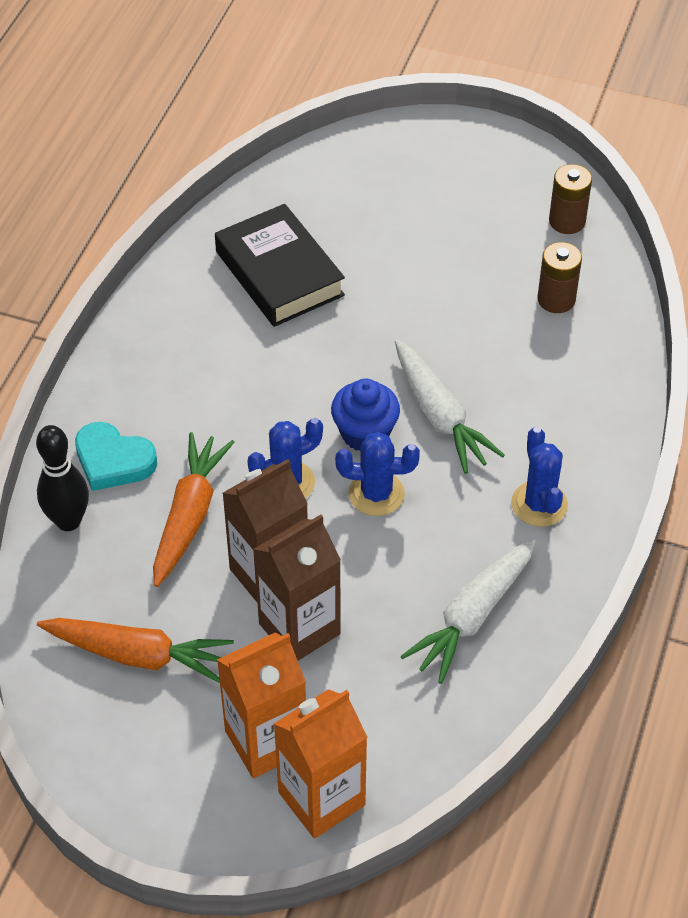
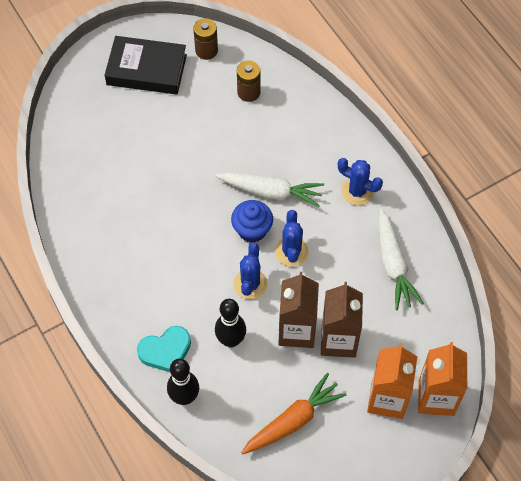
camera: 50 degrees left, 10 degrees up
(189, 515) = (231, 340): orange carrot -> black bowling pin
(279, 273) = (117, 192): black book -> black book (146, 70)
(376, 494) = (291, 252): blue cactus -> blue cactus turned 45 degrees counterclockwise

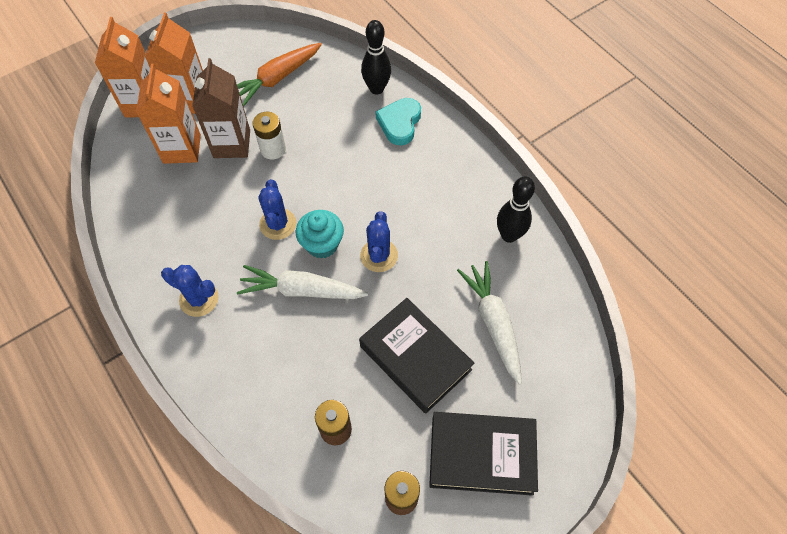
camera: 175 degrees right, 0 degrees up
(165, 351) = (399, 123): turquoise heart -> turquoise heart turned 45 degrees counterclockwise
(184, 134) = (415, 358): none -> black book
(231, 340) = (337, 136): black bowling pin -> black bowling pin (509, 235)
(250, 284) = (321, 188): blue cactus -> blue cactus (379, 255)
(252, 230) = (322, 244): blue cupcake -> turquoise cupcake
(296, 331) = (273, 149): brown carton -> white battery
(388, 338) = (182, 149): none -> orange carton
(393, 265) = (167, 219): white carrot -> white carrot (493, 323)

